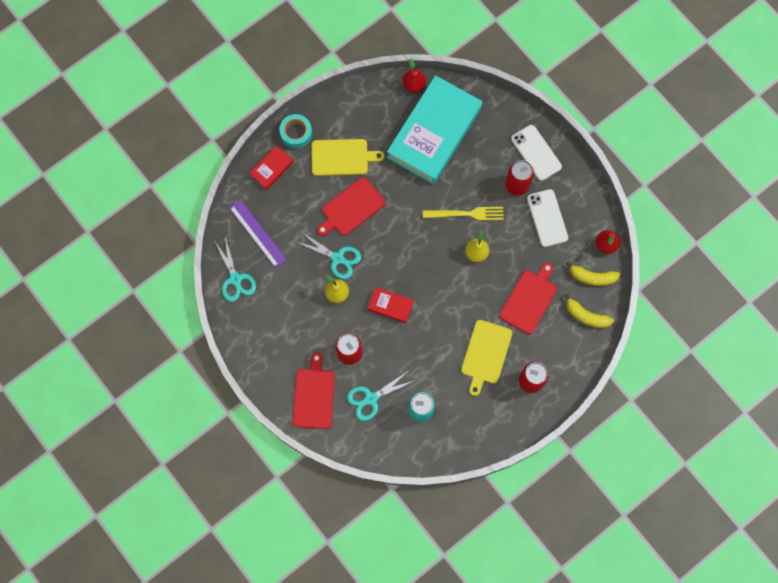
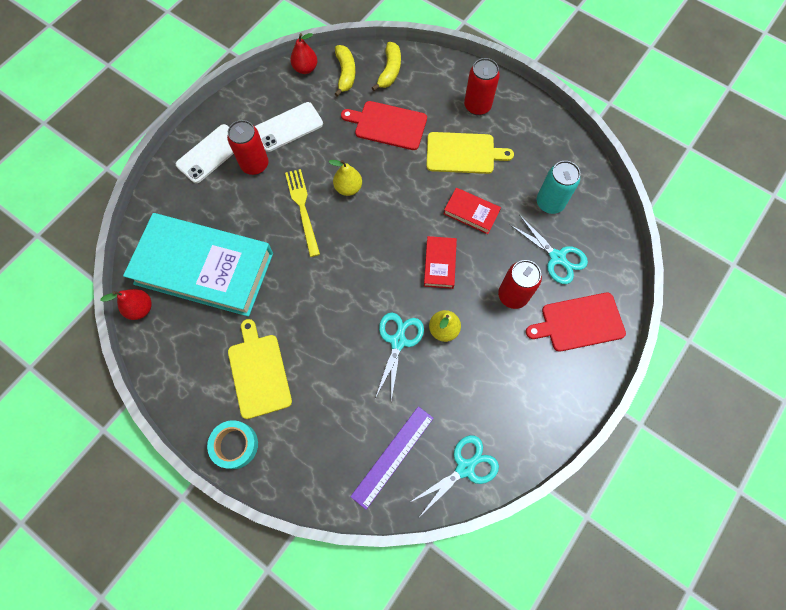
camera: 105 degrees left, 5 degrees down
(272, 168) = (294, 464): red book -> red book (471, 212)
(351, 208) = (327, 342): red cutting board -> none

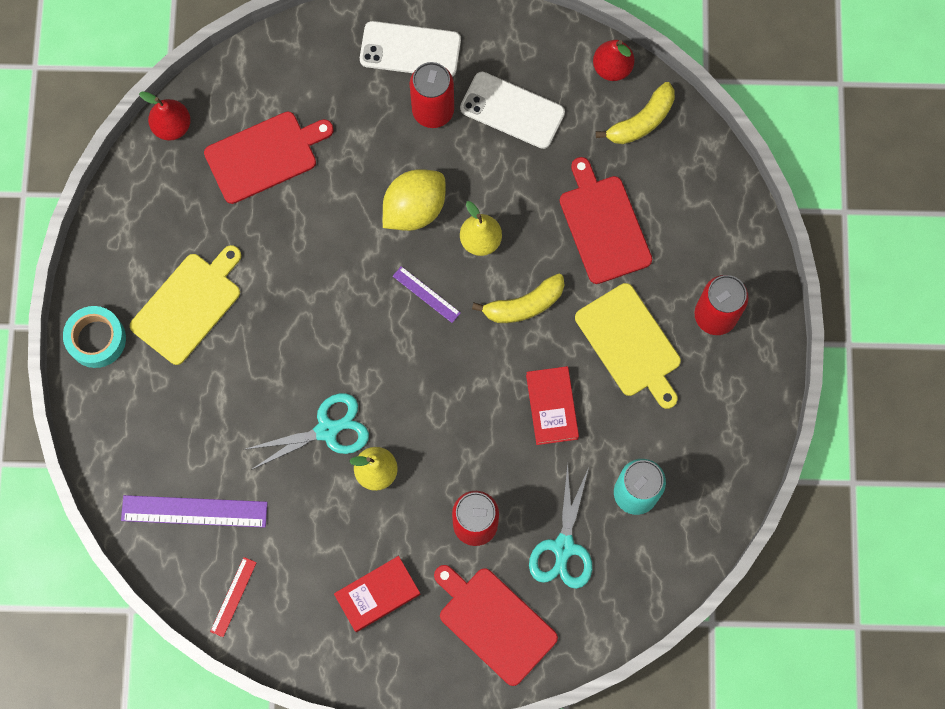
camera: 55 degrees right, 5 degrees up
(204, 268) = (265, 156): turquoise book -> red cutting board
(303, 209) = (414, 209): yellow fork -> yellow lemon
(357, 235) = (426, 294): none -> purple ruler
(389, 71) = (686, 172): yellow banana -> yellow banana (524, 305)
(440, 264) = (456, 414): red book -> red book (377, 594)
(465, 468) = (233, 597): turquoise scissors -> red ruler

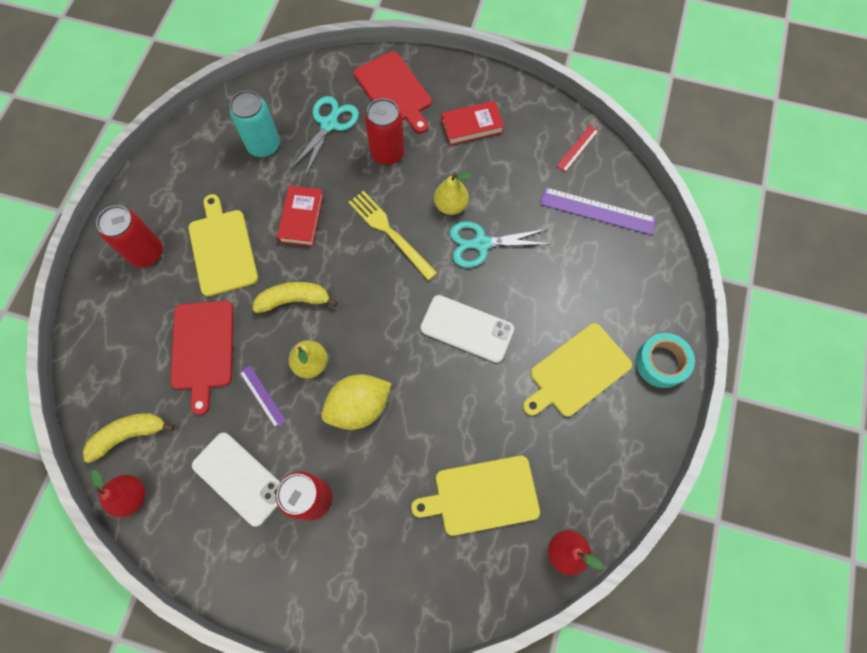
camera: 165 degrees left, 5 degrees down
(265, 156) = (482, 495): red cutting board -> yellow cutting board
(410, 50) = (314, 571): white phone -> white phone (467, 328)
(426, 294) = (371, 329): purple ruler -> purple ruler (262, 396)
(439, 415) = (390, 233): none -> yellow fork

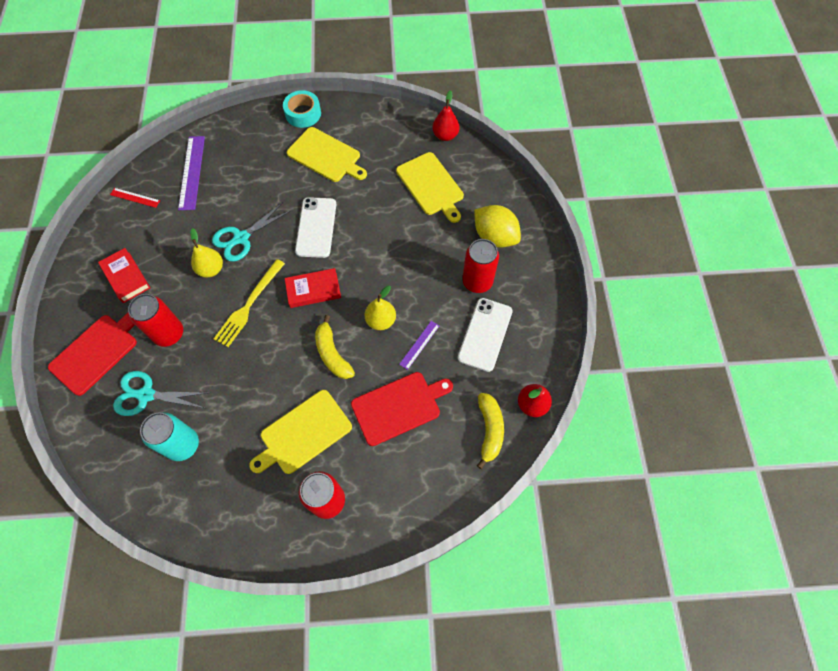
camera: 110 degrees left, 5 degrees down
(129, 435) = (489, 430): yellow banana -> yellow banana turned 135 degrees counterclockwise
(301, 218) = (254, 379): red book -> red book (313, 290)
(359, 407) = (401, 276): yellow lemon -> yellow lemon (495, 237)
(481, 244) = (241, 238): turquoise scissors -> turquoise scissors turned 75 degrees clockwise

